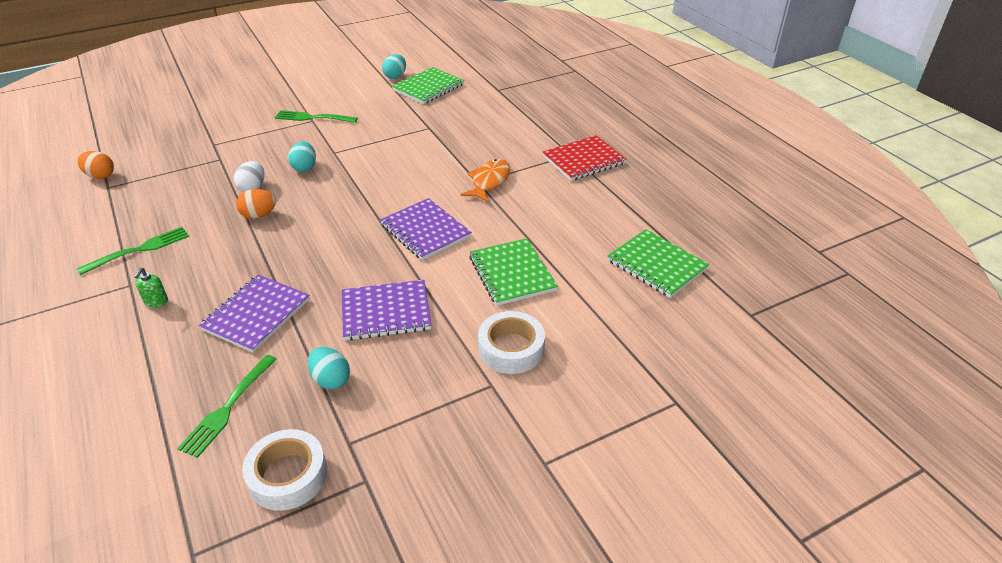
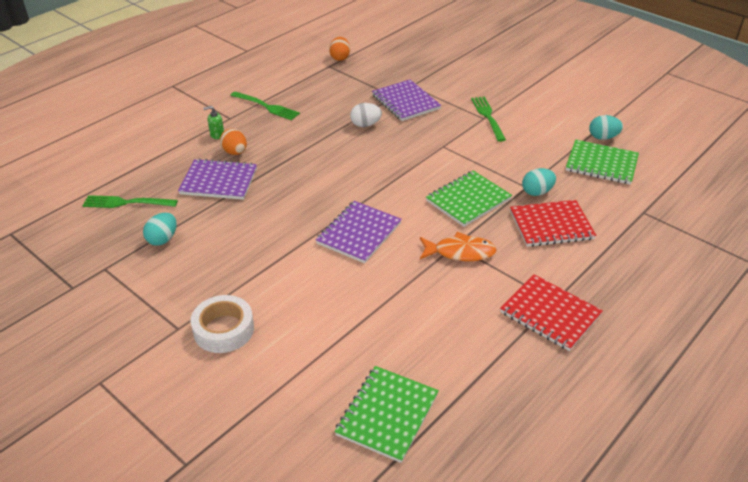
camera: 70 degrees right, 0 degrees up
(259, 215) = (332, 140): orange egg -> orange egg (235, 152)
(288, 475) = (72, 250): white tape -> none
(304, 167) = (409, 139): turquoise egg -> turquoise egg (537, 192)
(386, 312) = (244, 243): purple notebook -> purple notebook (405, 102)
(485, 130) = (551, 225): none -> red notebook
(512, 273) = (324, 305): green notebook -> green notebook (468, 200)

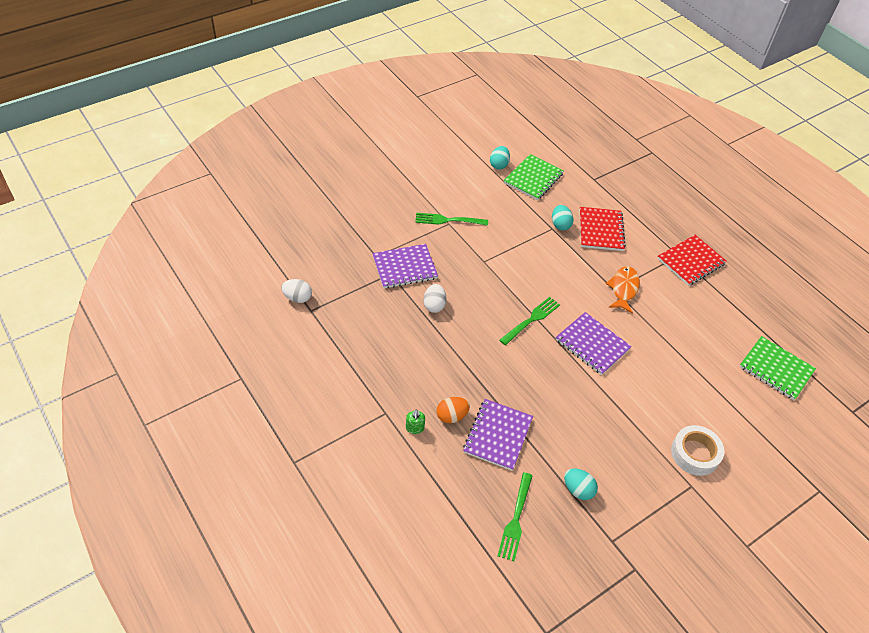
camera: 80 degrees left, 10 degrees up
(266, 106) = (374, 377): green fork -> green fork (531, 320)
(340, 58) = (297, 298): orange egg -> white egg
(468, 200) = (562, 267): green notebook -> none

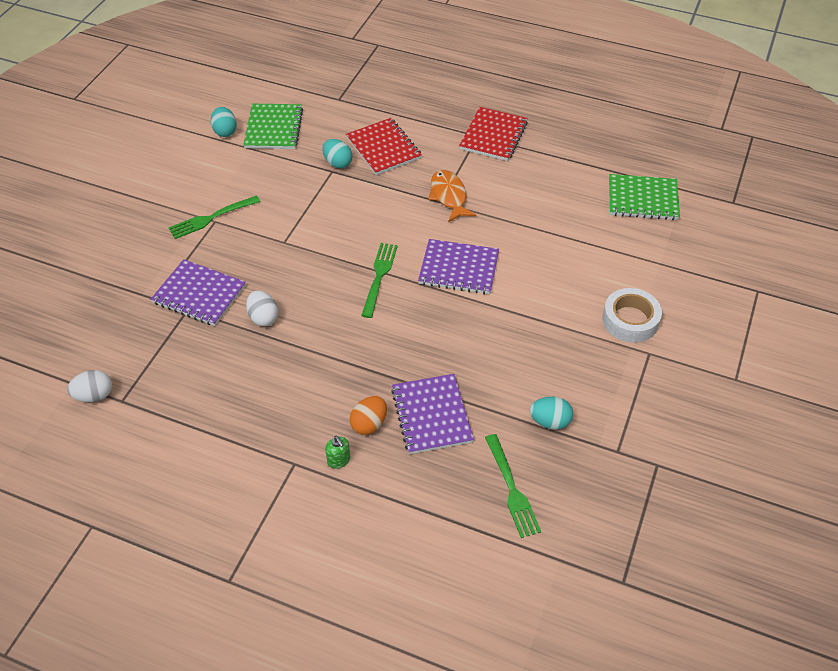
camera: 30 degrees left, 0 degrees up
(404, 267) = (199, 294): purple notebook -> purple notebook turned 75 degrees clockwise

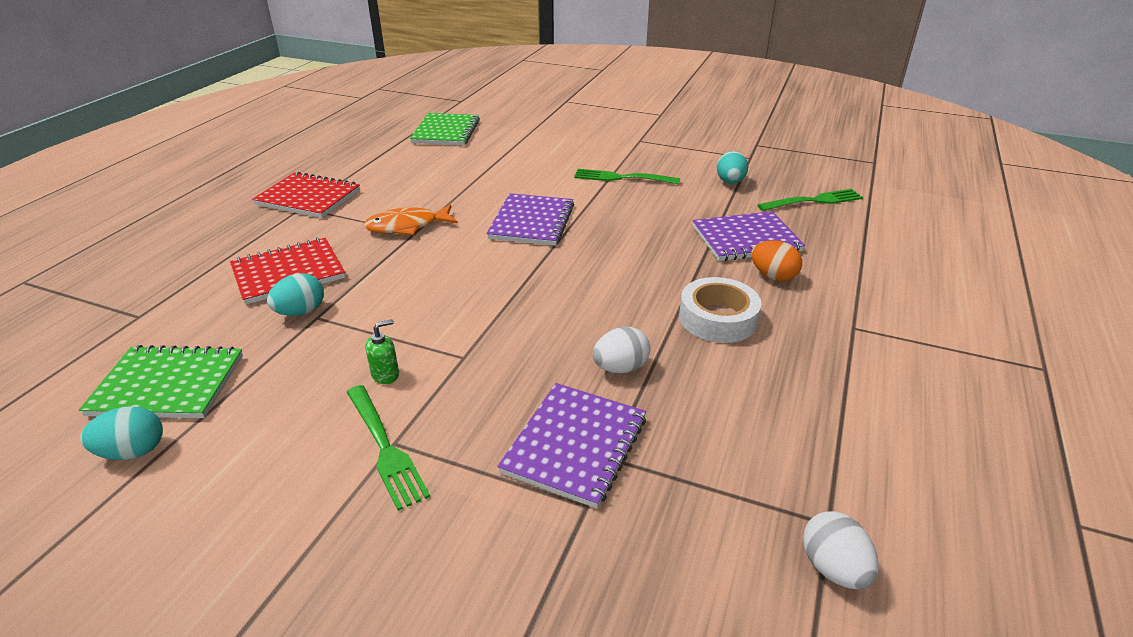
camera: 90 degrees left, 15 degrees down
(339, 460) = (832, 295): green soap dispenser -> green soap dispenser (385, 374)
(379, 276) = (542, 273): green fork -> green fork (622, 178)
(630, 320) = (602, 145): white tape -> white tape (717, 318)

